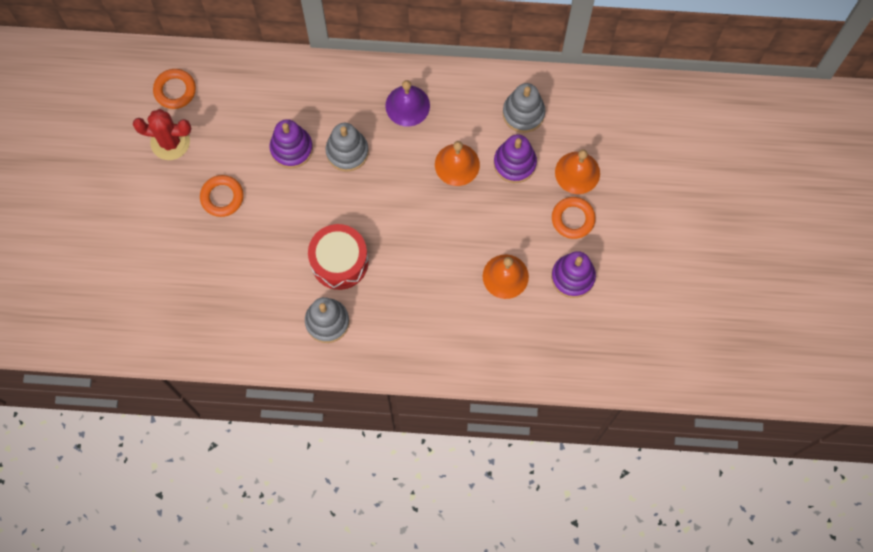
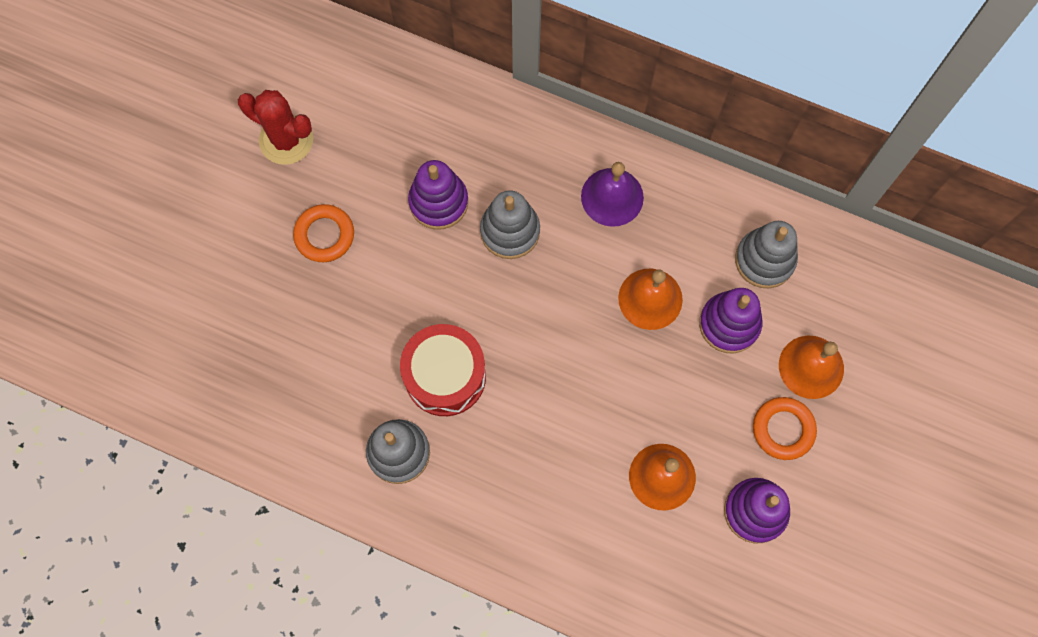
camera: 20 degrees right, 0 degrees up
(175, 90) = (318, 76): orange ring -> none

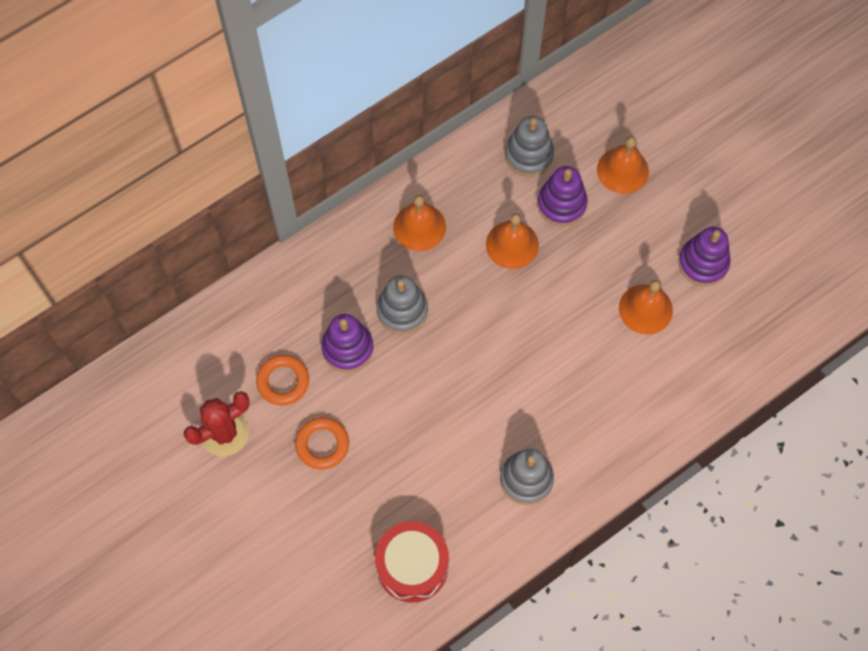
camera: 60 degrees left, 5 degrees down
(445, 376) = (487, 415): red drum -> red drum (412, 566)
(612, 197) = (419, 227): purple bell -> orange bell
(783, 429) = (656, 213): orange ring -> orange ring (283, 381)

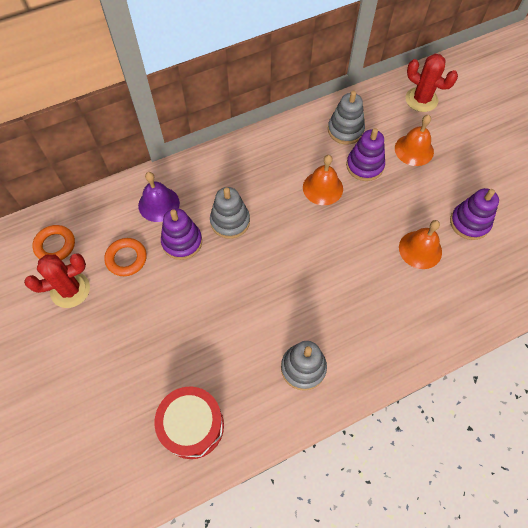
camera: 10 degrees right, 5 degrees down
(305, 301) = (159, 204): none -> purple bell
(322, 445) = (144, 311): orange ring -> orange ring (55, 245)
(419, 227) = (255, 166): orange bell -> none
(624, 91) = (421, 100): none -> red cactus

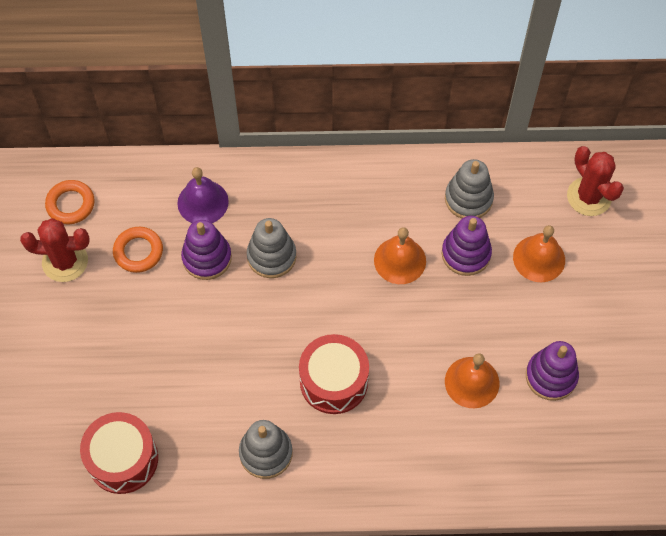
camera: 25 degrees right, 0 degrees up
(324, 291) = (334, 381): none -> red drum

